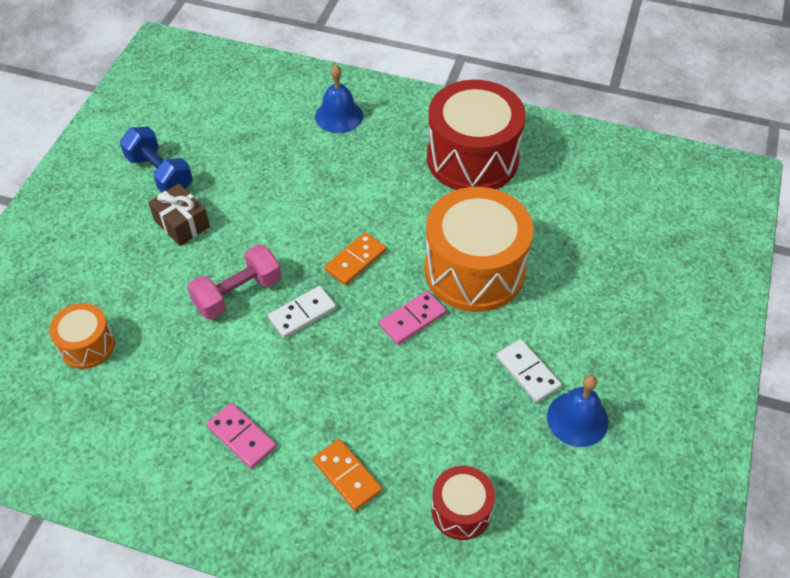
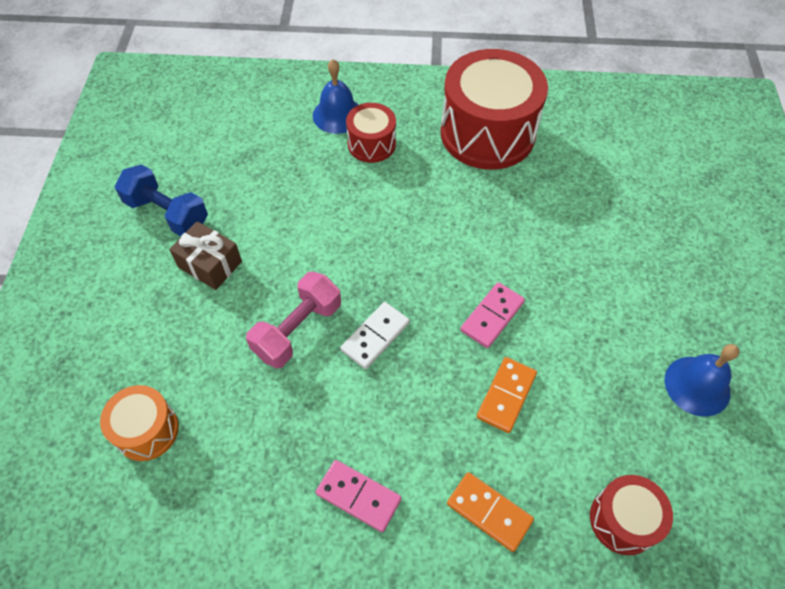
camera: 15 degrees left, 5 degrees up
(355, 260) = (410, 265): orange domino -> orange domino (506, 395)
(360, 148) = (371, 144): none -> red drum
(474, 270) = (534, 249): orange drum -> none
(528, 372) = (629, 347): white domino -> none

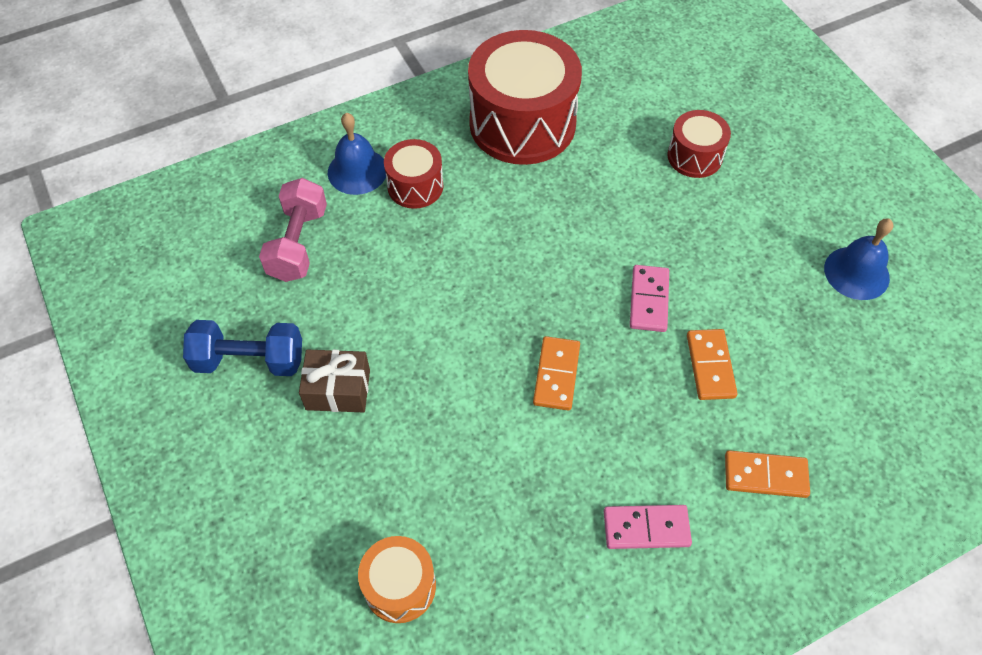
camera: 30 degrees left, 0 degrees up
(297, 330) = (477, 408): pink dumbbell -> pink dumbbell (298, 243)
(375, 337) = (556, 375): white domino -> orange domino
(623, 520) = (873, 419): red drum -> red drum (694, 156)

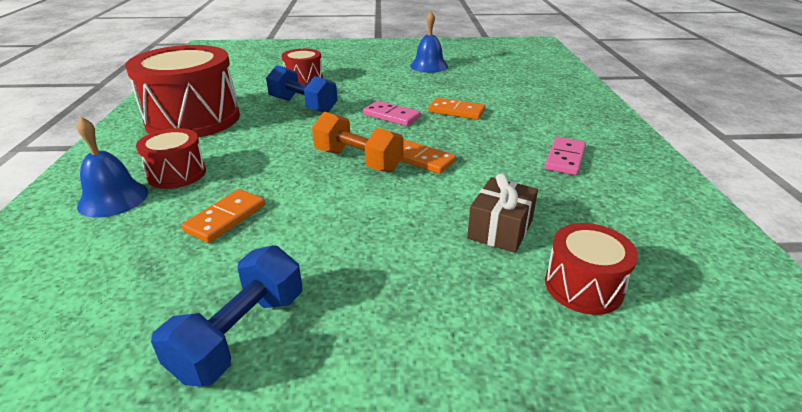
camera: 65 degrees left, 25 degrees down
(298, 243) = (138, 256): pink dumbbell -> none
(338, 389) = (341, 272): brown gift -> brown gift (500, 229)
(400, 586) = (583, 286): orange drum -> red drum
(520, 317) = (358, 160): none -> orange dumbbell
(619, 198) = (303, 105): none -> blue dumbbell
(765, 476) = (543, 116): orange domino -> orange domino (226, 218)

